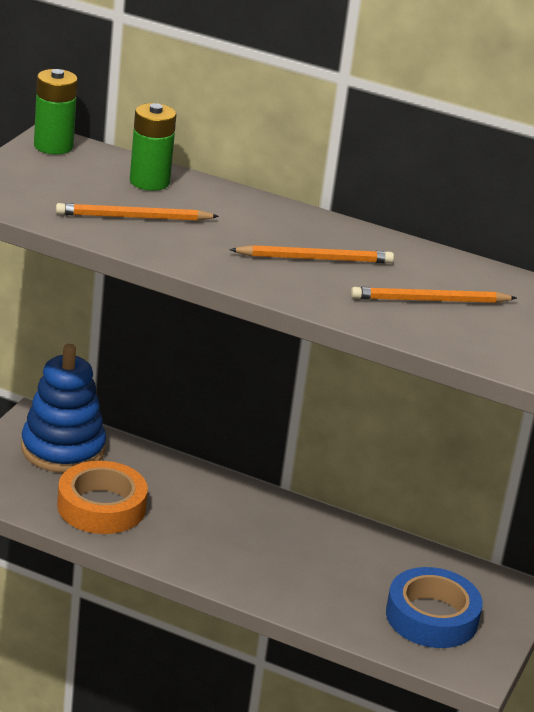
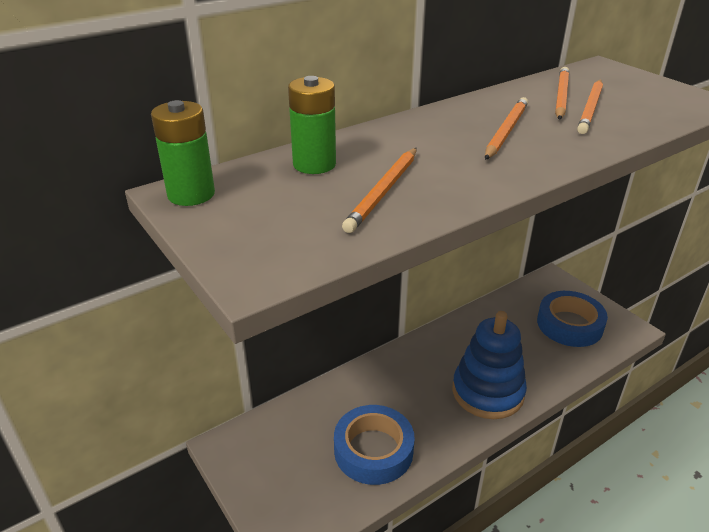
camera: 55 degrees left, 5 degrees up
(63, 449) = (280, 444): blue stacking toy -> blue stacking toy (487, 392)
(101, 507) = (373, 450): orange tape -> blue tape
(447, 282) = (561, 96): none -> orange pencil

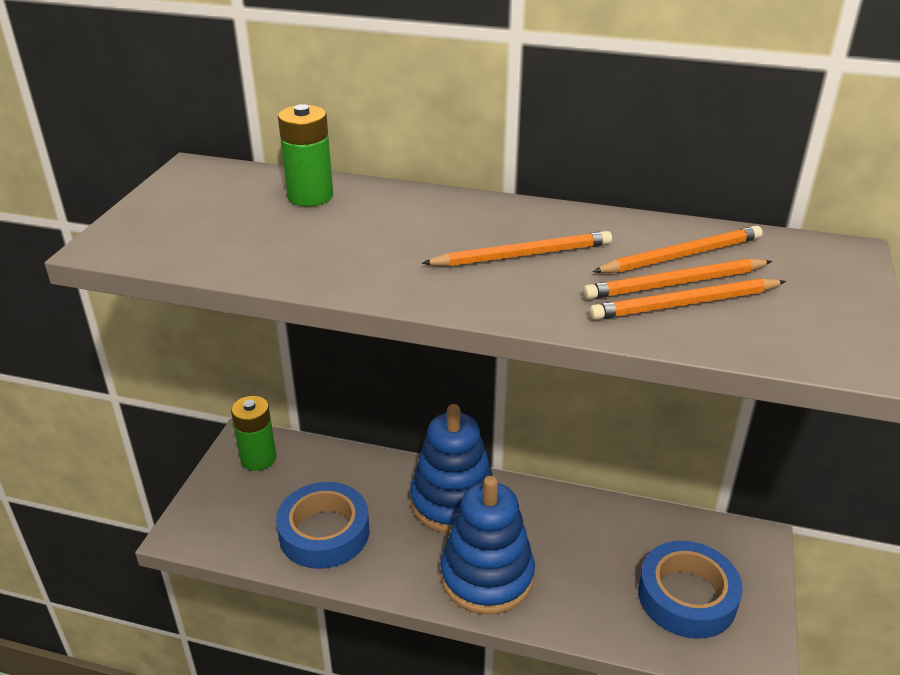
camera: 50 degrees right, 0 degrees up
(191, 194) = (197, 174): green battery -> green battery (258, 458)
(384, 191) = (299, 242): orange pencil -> orange pencil (685, 304)
(410, 370) = (453, 502): none -> blue stacking toy

